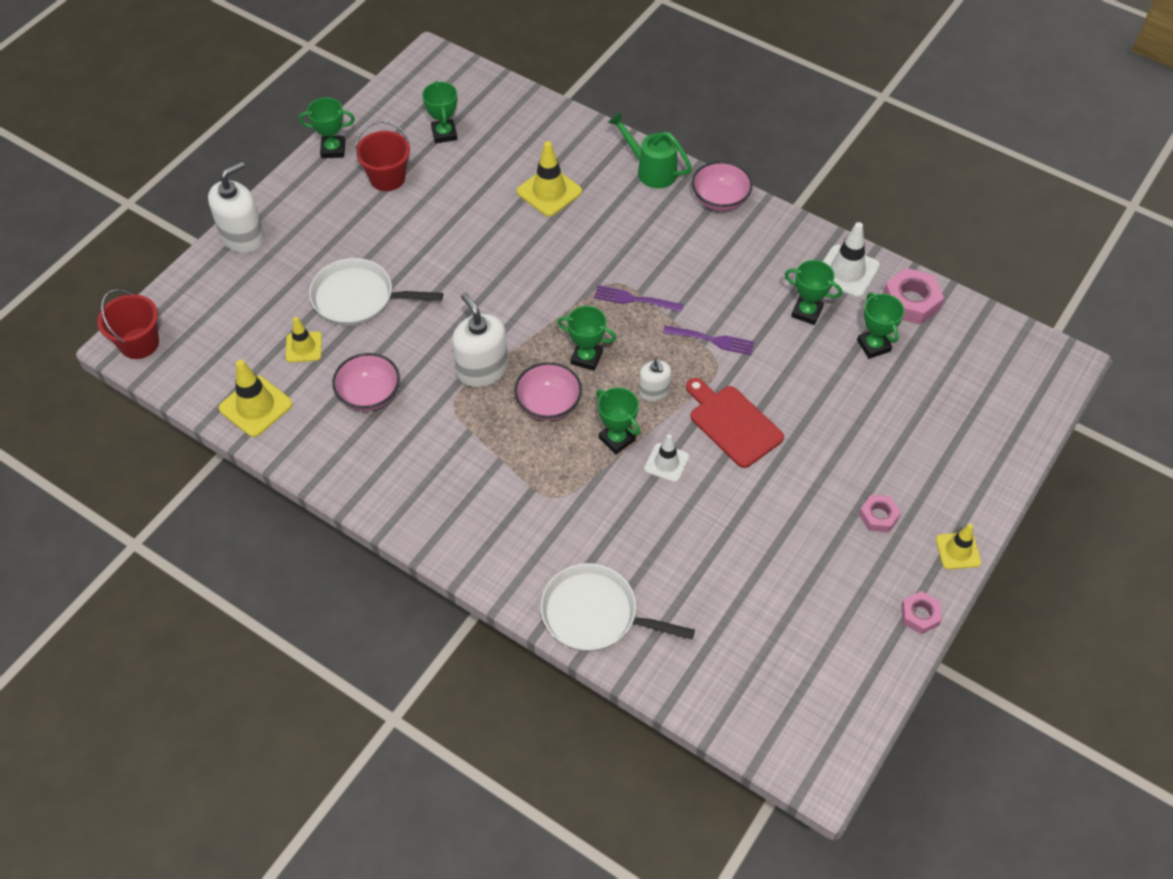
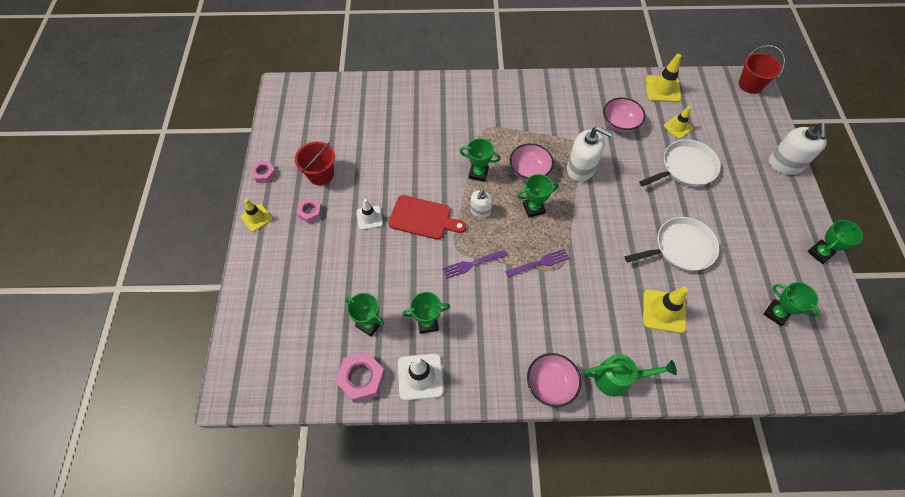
camera: 145 degrees right, 5 degrees up
(387, 178) = (765, 254): red bucket -> red bucket (321, 174)
(594, 614) = (423, 92): white pan -> white pan (680, 248)
(654, 391) = (480, 211): white soap dispenser -> white soap dispenser turned 105 degrees counterclockwise
(666, 463) = (443, 176): white traffic cone -> white traffic cone (369, 218)

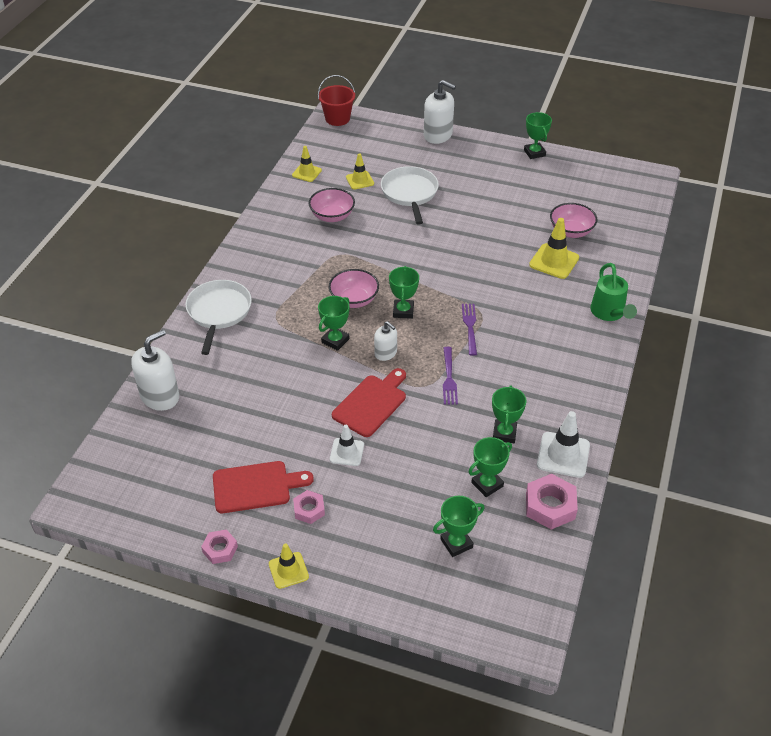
camera: 70 degrees left, 15 degrees down
(321, 174) = (256, 487): red bucket -> red cutting board
(550, 384) = (601, 359): pink bowl -> pink bowl (571, 231)
(580, 169) = (372, 262): white soap dispenser -> white soap dispenser (160, 396)
(617, 379) = (609, 313): green watering can -> green watering can turned 150 degrees clockwise
(662, 89) = (306, 173): yellow traffic cone -> yellow traffic cone, size x0.64
(680, 248) = (495, 228): white pan -> white pan (219, 312)
(776, 313) = (580, 198): green trophy -> green trophy (456, 543)

